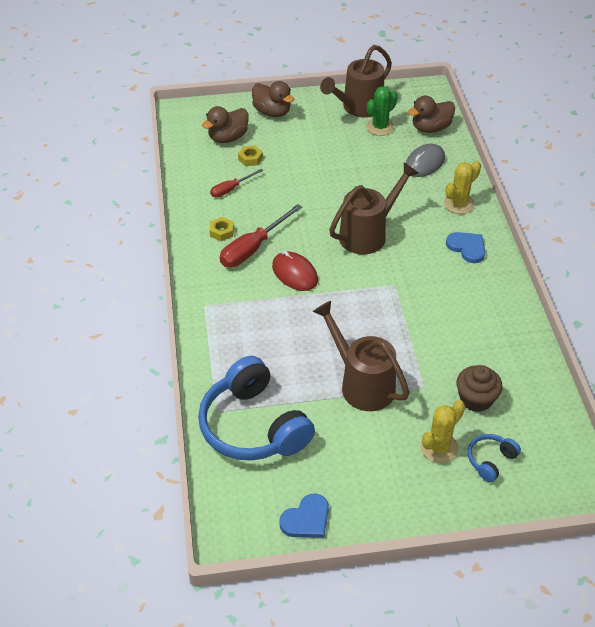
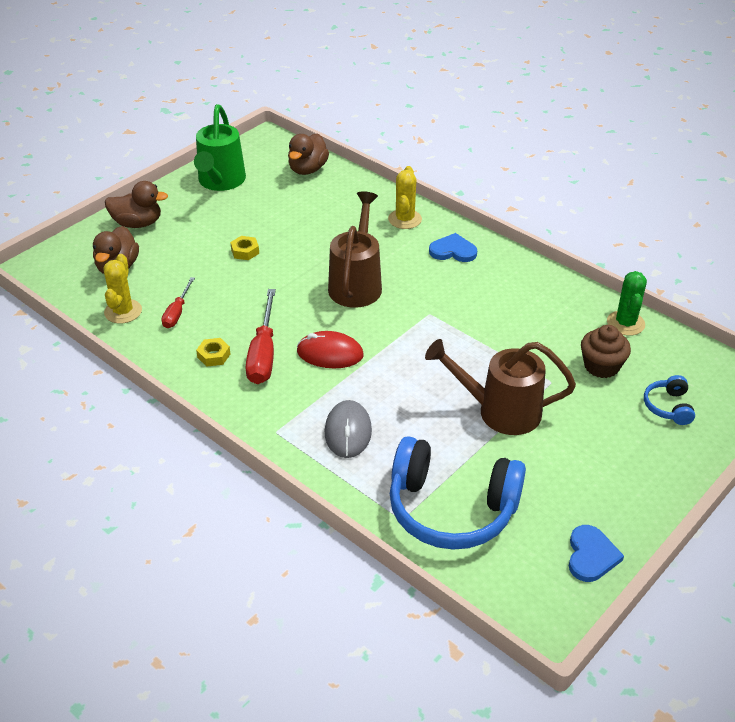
camera: 40 degrees left, 5 degrees down
(250, 158) = (164, 275): yellow nut -> yellow nut (245, 251)
(358, 108) = (220, 182): brown watering can -> green watering can
(380, 127) = (260, 189): green cactus -> green cactus (625, 323)
(424, 163) = (336, 200): grey mouse -> grey mouse (348, 432)
(439, 447) = (620, 422): yellow cactus -> yellow cactus (123, 311)

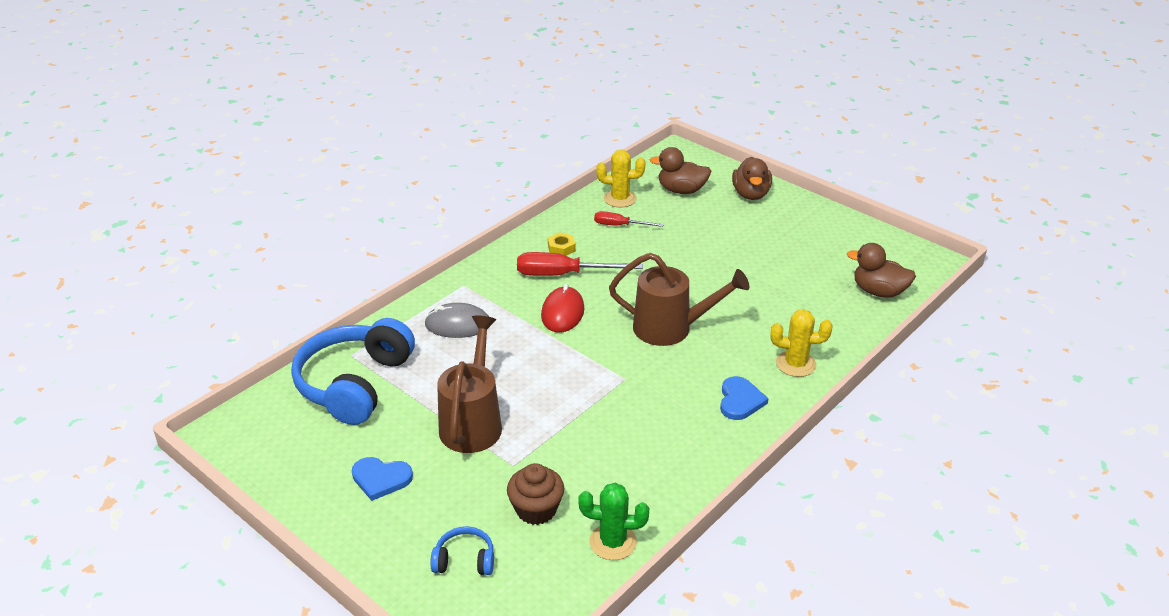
camera: 90 degrees right, 5 degrees down
(220, 182) = (835, 235): green watering can -> none
(245, 251) = (716, 257): yellow nut -> none
(591, 556) = (278, 470): blue heart -> blue heart (381, 479)

